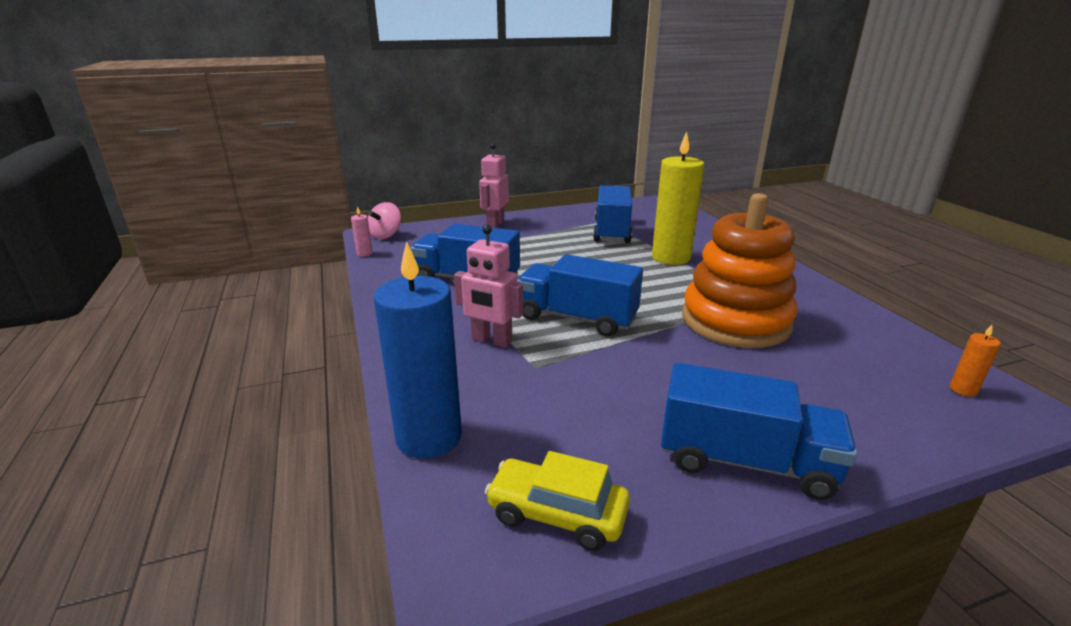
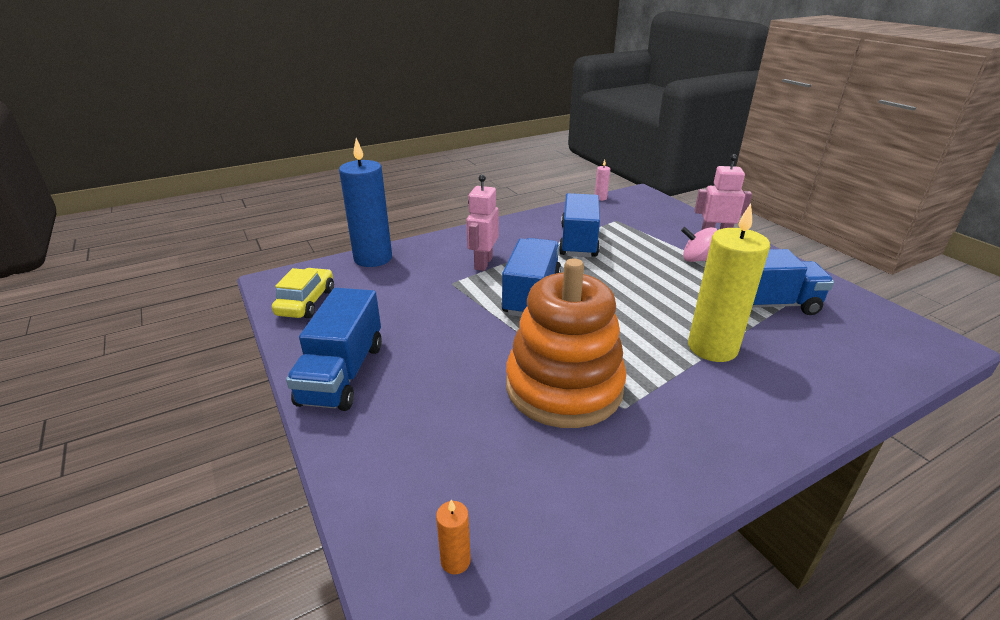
camera: 80 degrees right, 5 degrees up
(386, 235) = (642, 198): pink spinning top -> pink spinning top (697, 260)

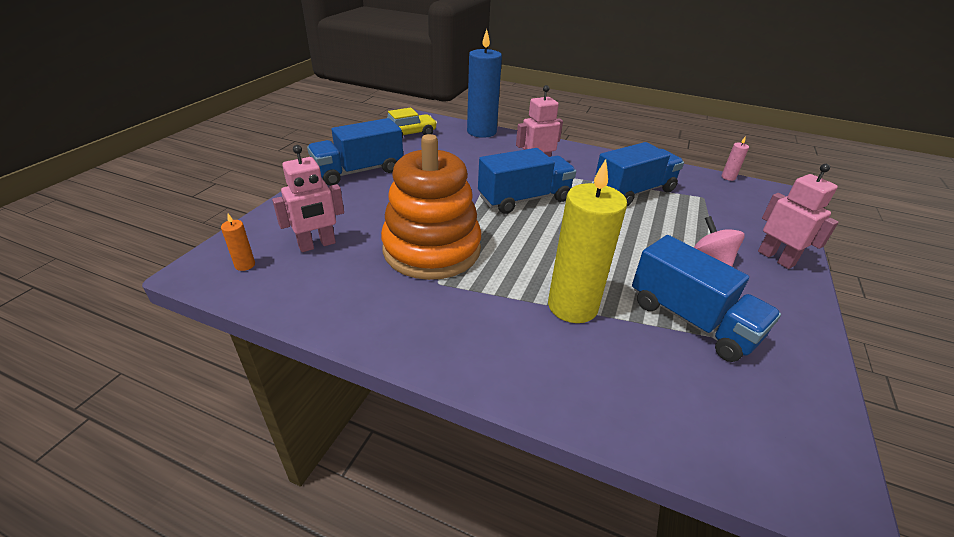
camera: 50 degrees right, 5 degrees up
(474, 472) = (317, 245): none -> pink robot

